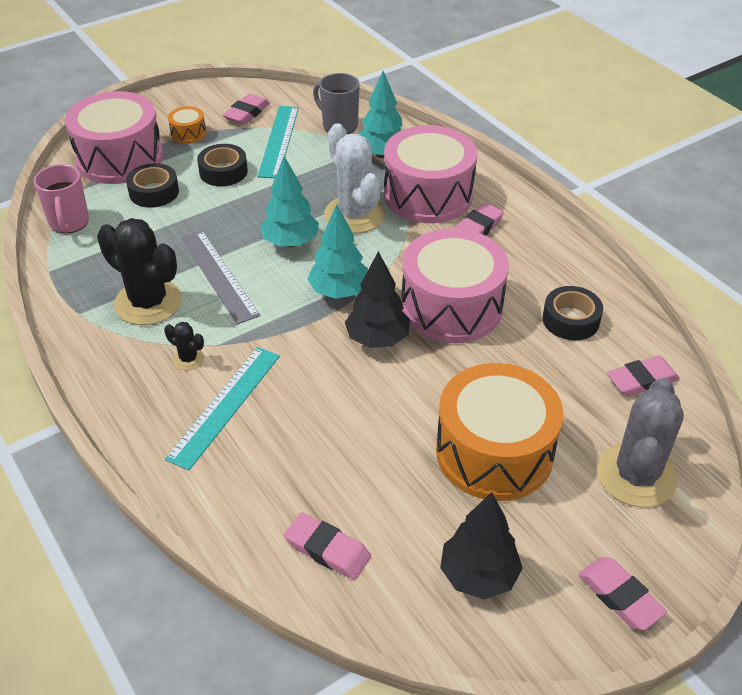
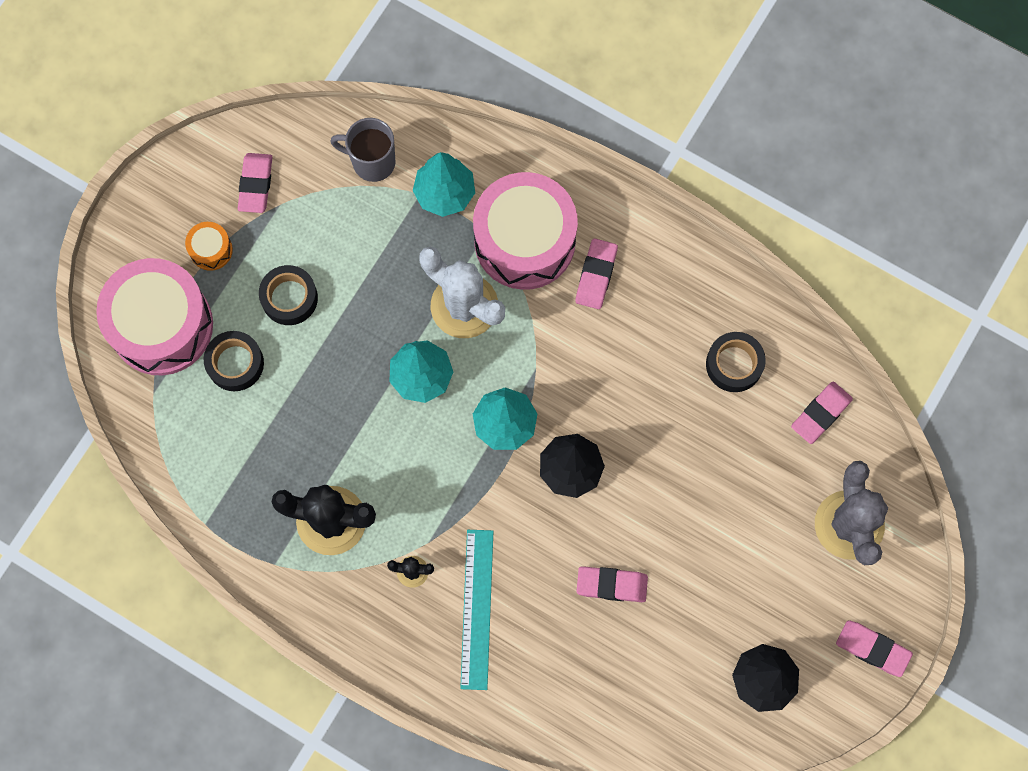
camera: 25 degrees left, 30 degrees up
(69, 223) = (177, 449): pink mug -> none
(219, 275) = (377, 454): grey ruler -> none
(279, 141) = (320, 219): turquoise ruler -> none
(327, 550) = (639, 711): pink eraser -> pink eraser (611, 585)
(451, 307) = (619, 396): pink drum -> none
(494, 452) = (727, 553): orange drum -> none

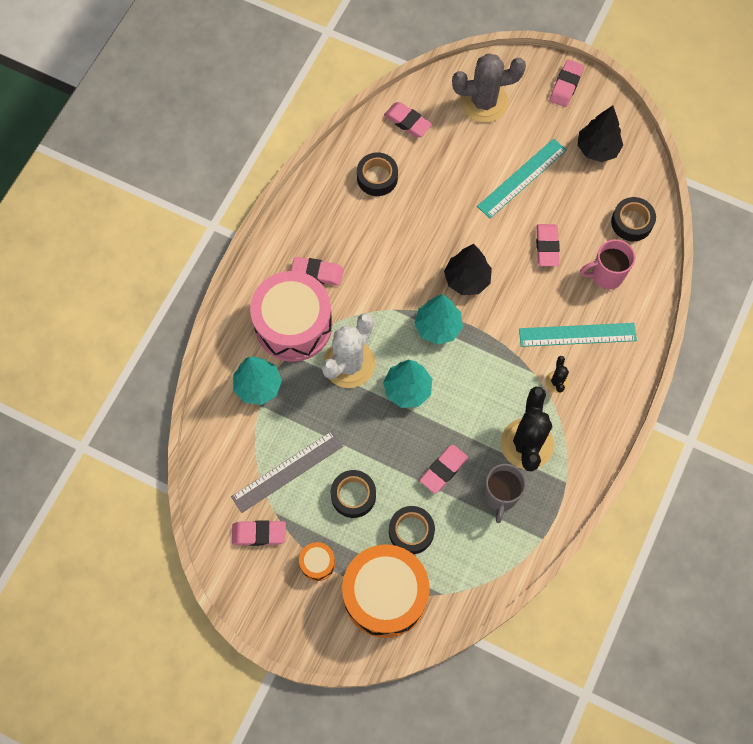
camera: 95 degrees left, 5 degrees down
(161, 325) = (385, 595): pink drum -> orange drum
(309, 411) = (443, 470): none -> pink eraser
(330, 222) = (287, 471): none -> grey ruler
(372, 162) = (234, 444): grey mug -> grey mug (500, 496)
(562, 662) = (606, 275): none -> pink mug
(641, 712) = (631, 222): none -> black tape
(721, 564) = (522, 178): none -> turquoise ruler

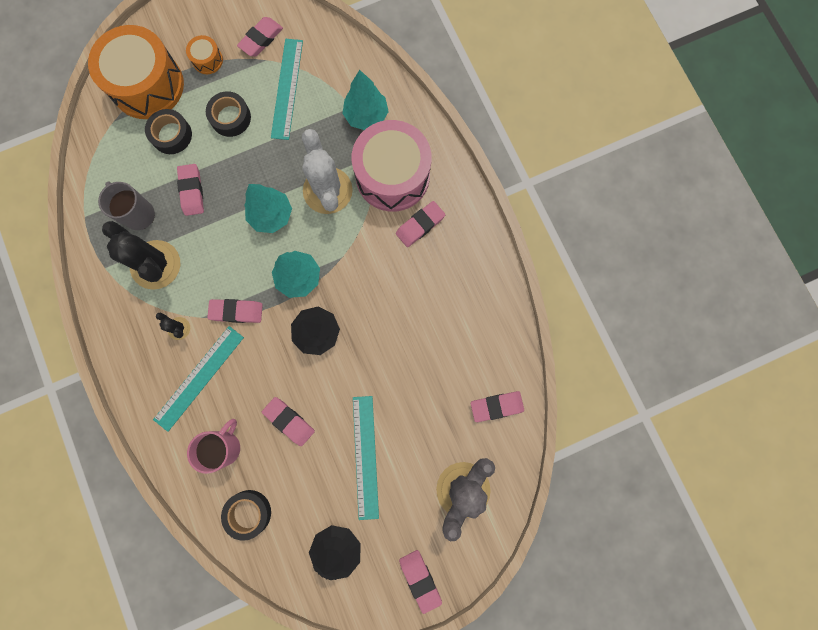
camera: 130 degrees right, 10 degrees up
(287, 471) = (287, 89): grey ruler -> turquoise ruler
(377, 177) = (464, 337): black tape -> none
(505, 350) = (236, 311): none -> pink eraser

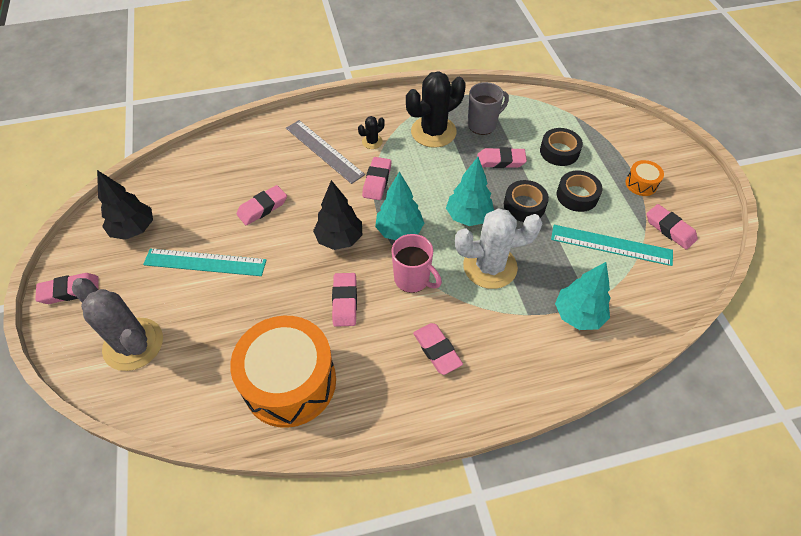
camera: 100 degrees right, 25 degrees down
(147, 85) = (611, 139): orange drum -> orange drum (290, 382)
(199, 378) = (324, 151): turquoise ruler -> grey ruler
(224, 447) = (258, 162): pink mug -> pink mug (412, 279)
(248, 513) = (196, 172): black tape -> black tape (524, 205)
(392, 176) = (501, 331): pink drum -> none
(496, 406) = (204, 395): pink eraser -> pink eraser (345, 301)

